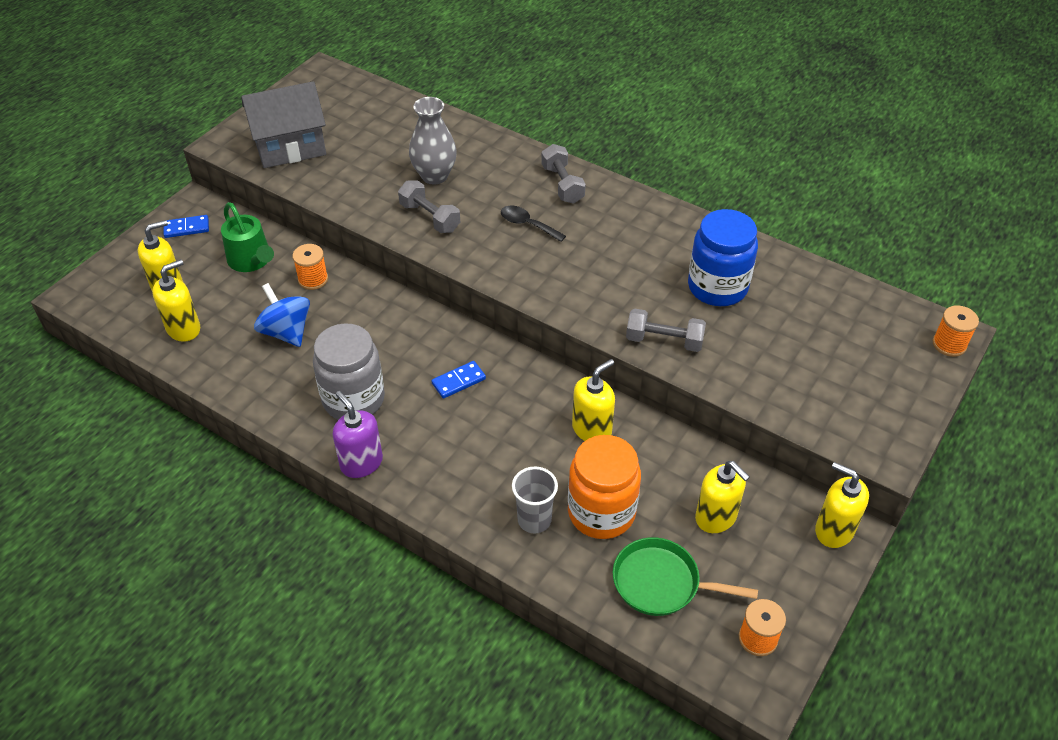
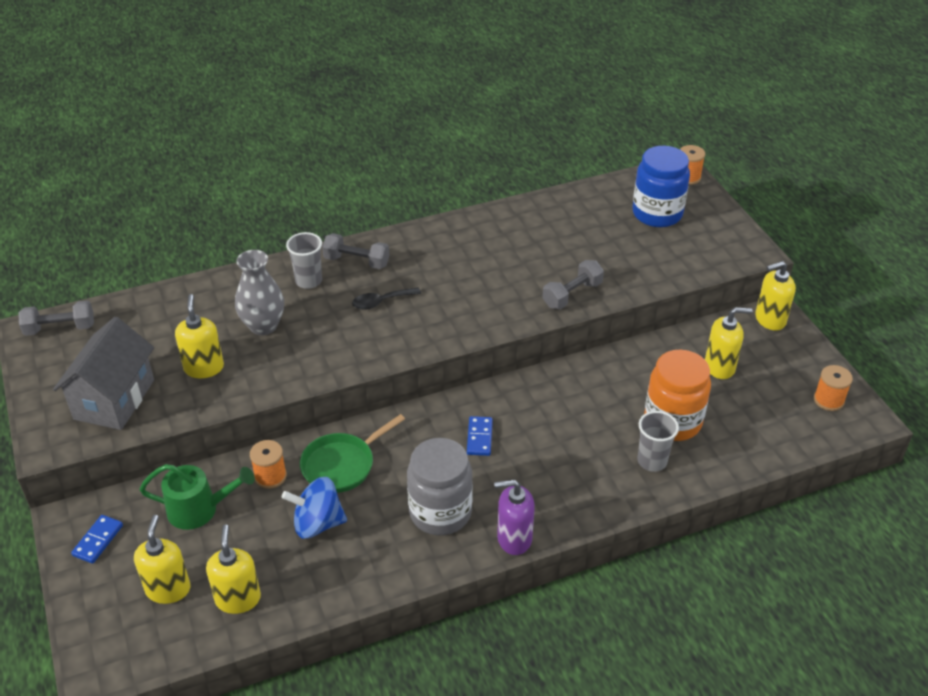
camera: 55 degrees left, 5 degrees down
(430, 217) = (312, 352): grey dumbbell -> grey dumbbell (60, 328)
(510, 171) = (308, 281): none -> grey cup
(592, 429) = (593, 387): yellow soap dispenser -> yellow soap dispenser (204, 368)
(661, 583) = (754, 422): green pan -> green pan (342, 465)
(717, 287) = (545, 243): blue jar -> blue jar (657, 214)

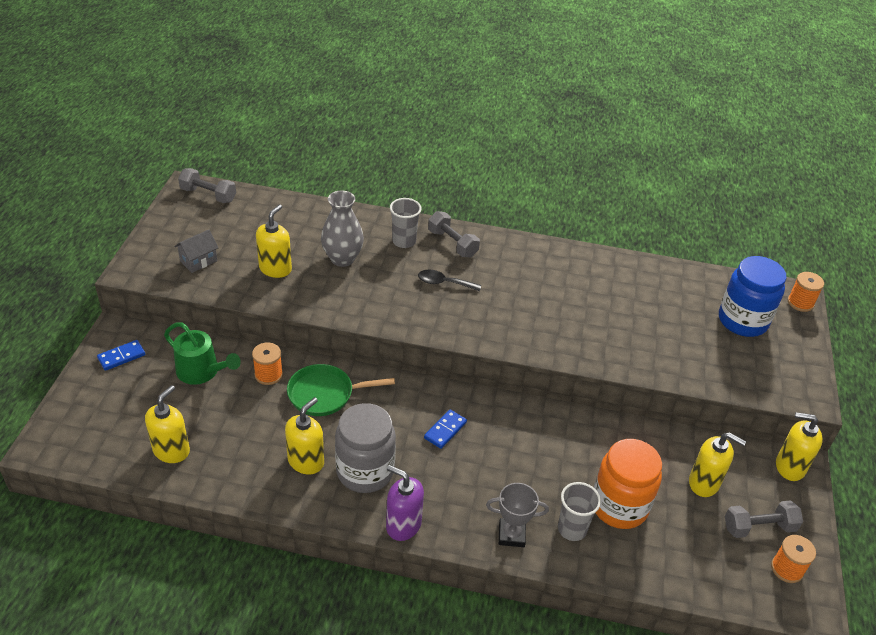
camera: 30 degrees right, 0 degrees up
(114, 399) = (198, 261): grey house -> grey house, size x0.50
(168, 589) = (134, 416): yellow soap dispenser -> yellow soap dispenser (306, 461)
(317, 523) = (271, 428): blue spinning top -> none
(572, 295) = (604, 352): grey dumbbell -> grey dumbbell (759, 527)
(609, 494) = (511, 535): none -> grey trophy

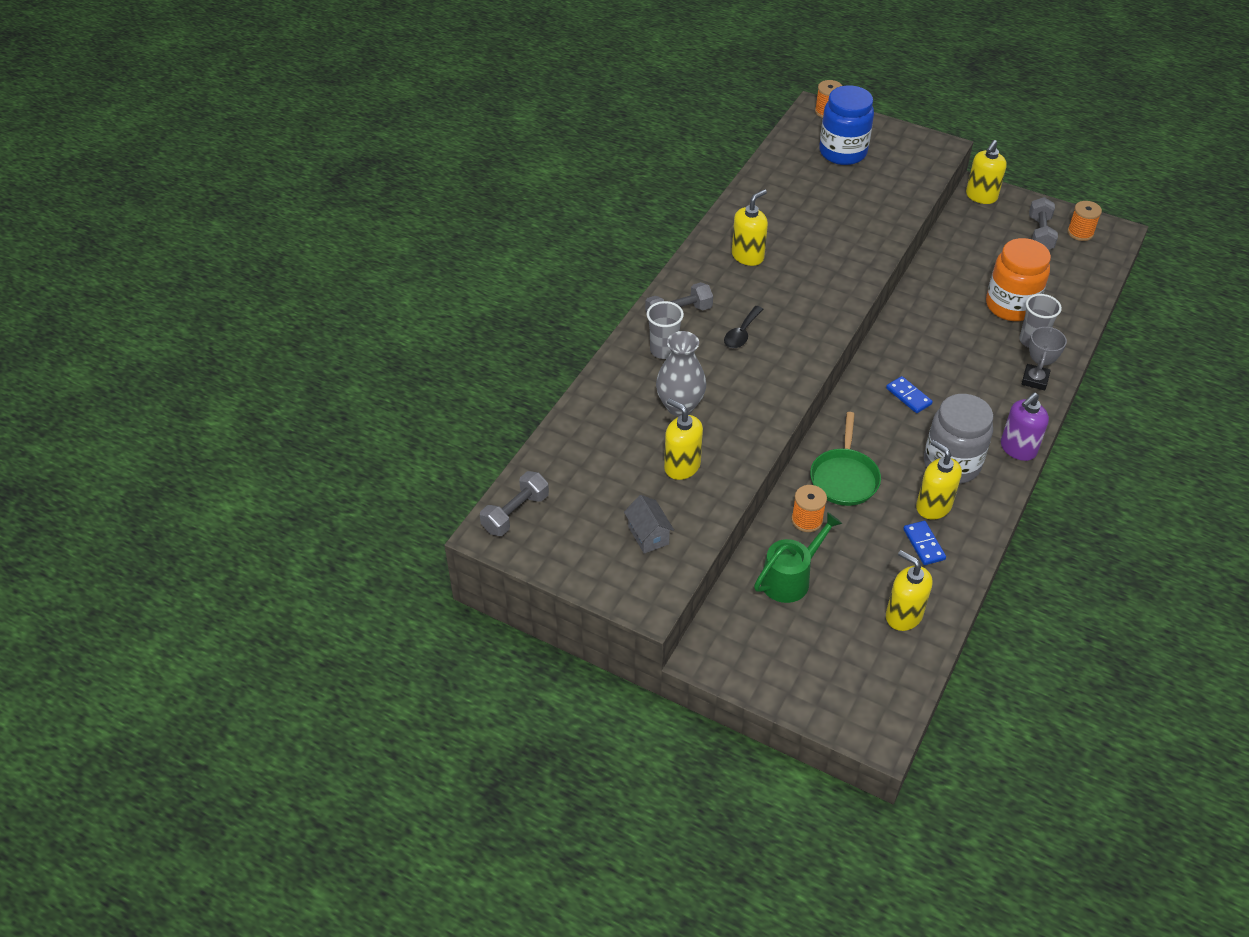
camera: 70 degrees left, 5 degrees up
(121, 356) = (749, 653): blue domino -> blue domino (923, 544)
(704, 483) = (992, 249): yellow soap dispenser -> yellow soap dispenser (748, 256)

